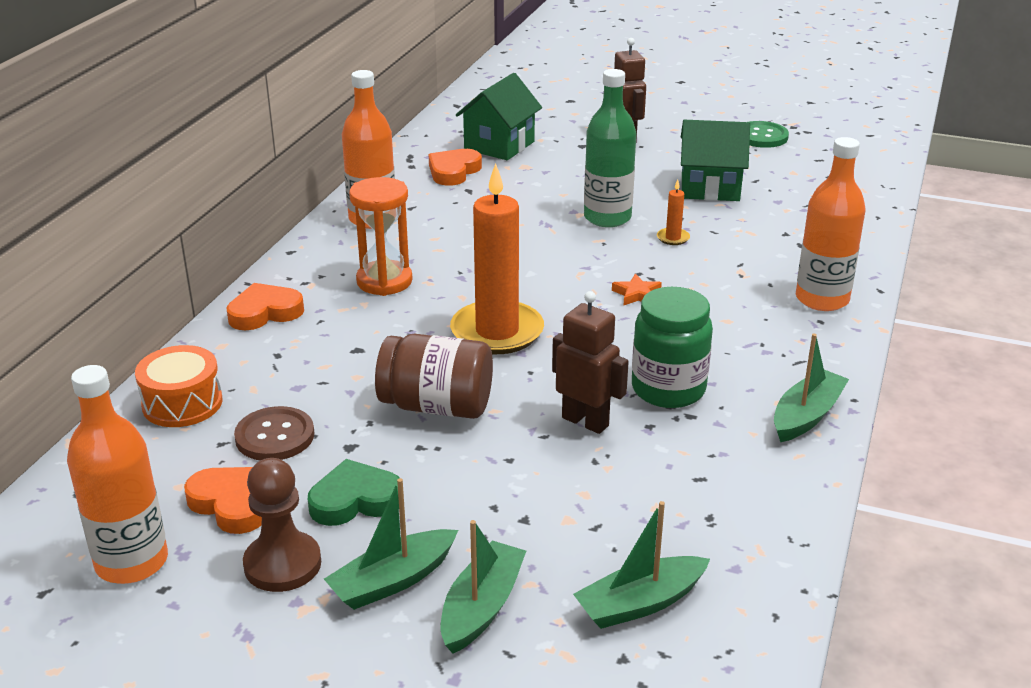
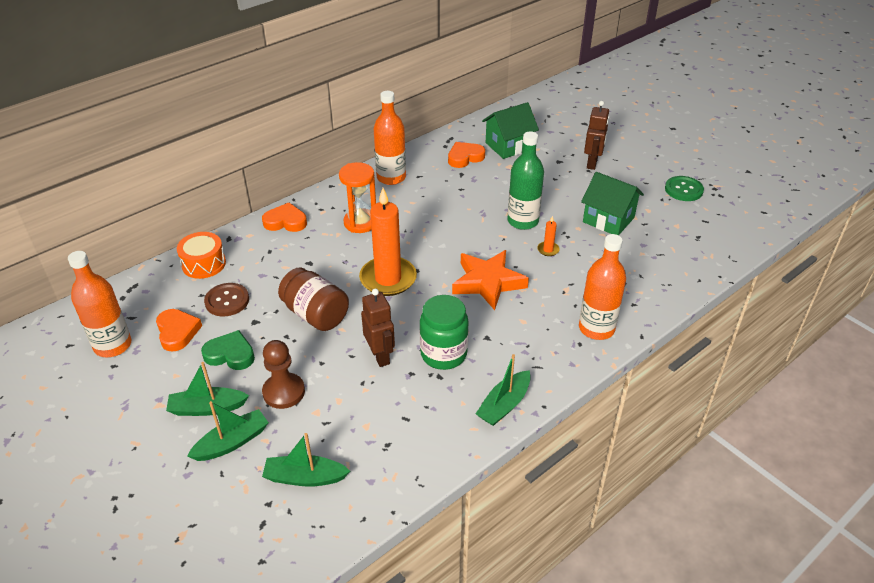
camera: 30 degrees right, 10 degrees up
(282, 564) = (170, 376): brown pawn -> brown pawn (284, 392)
(637, 294) = (488, 282): orange star -> orange star, size x2.36
(806, 416) = (504, 405): green boat -> green boat turned 150 degrees clockwise

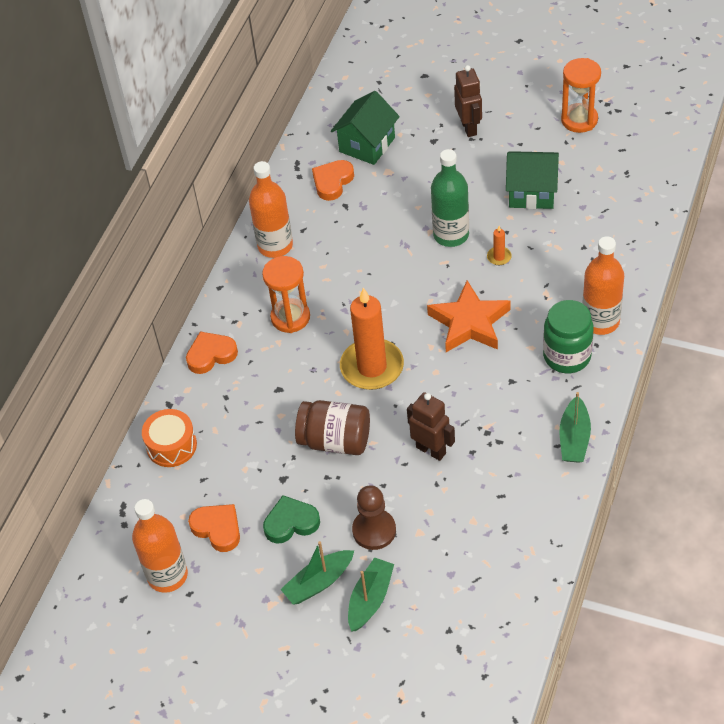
camera: 25 degrees left, 10 degrees up
(227, 301) = (235, 472): brown button -> none
(305, 477) = (460, 593): green boat -> none
(443, 354) = (486, 418): green jar -> green jar (567, 356)
(683, 190) = (579, 120): green button -> orange hourglass

